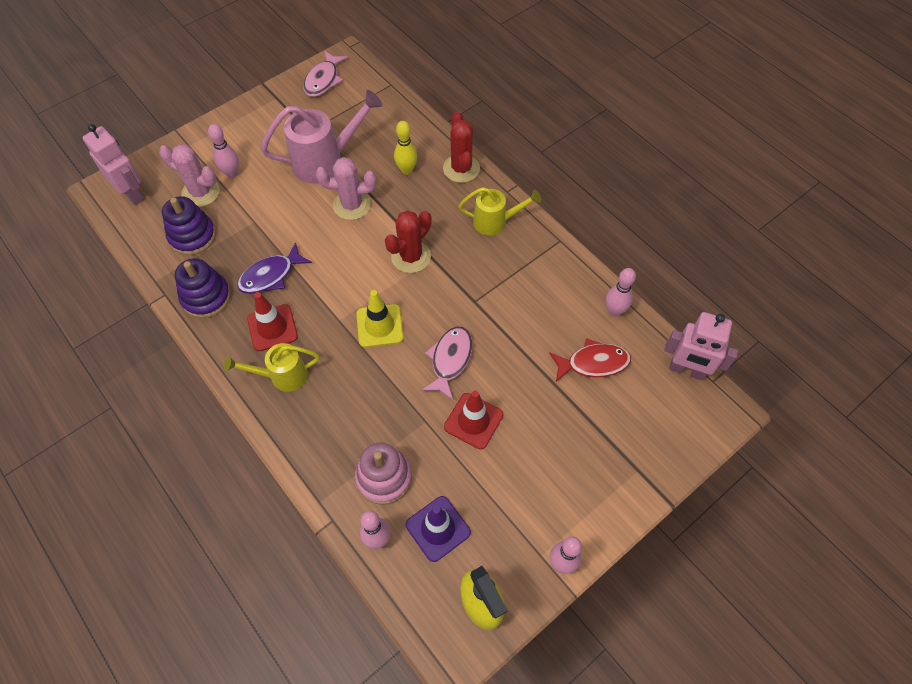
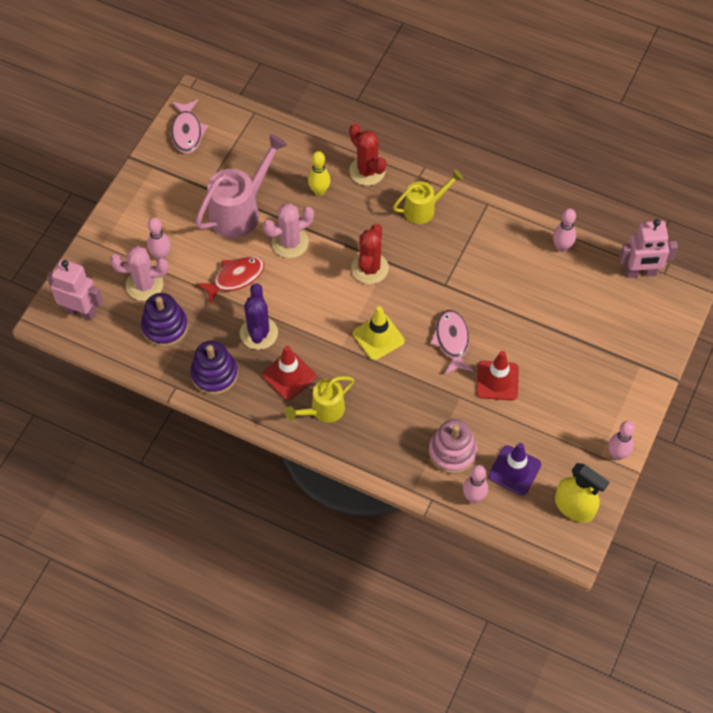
camera: 25 degrees left, 0 degrees up
(271, 275) = (258, 333): purple fish -> purple cactus
(593, 363) = (566, 296): red fish -> red fish (235, 278)

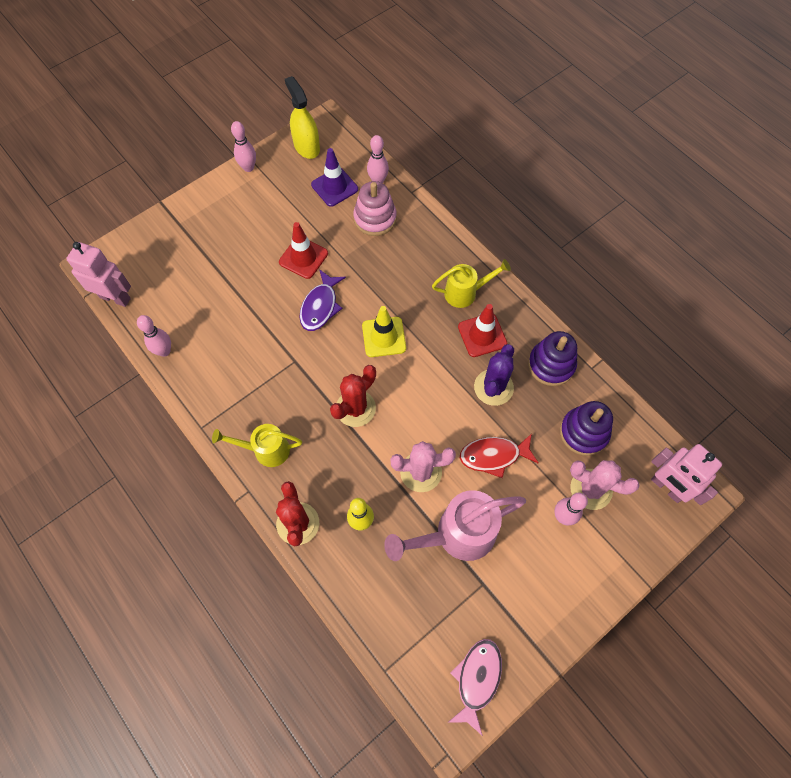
camera: 155 degrees left, 5 degrees up
(452, 341) = (320, 306): pink fish -> purple fish

